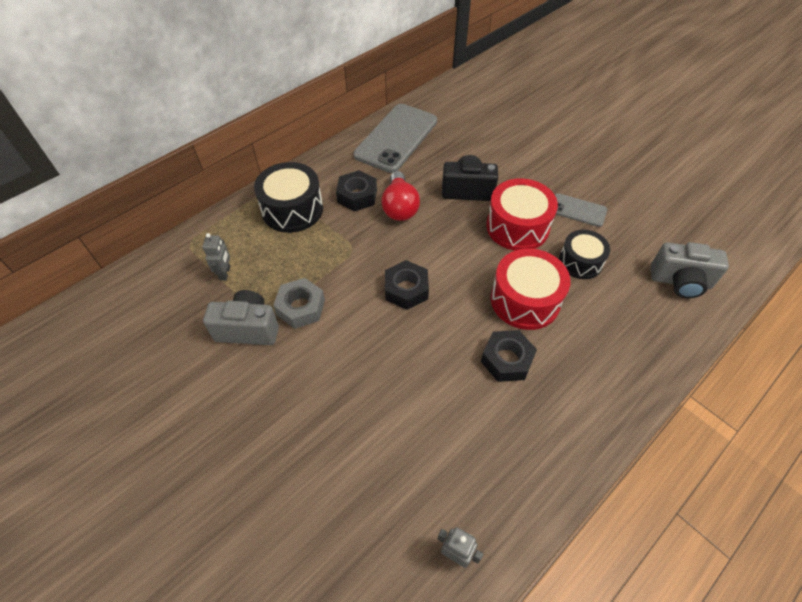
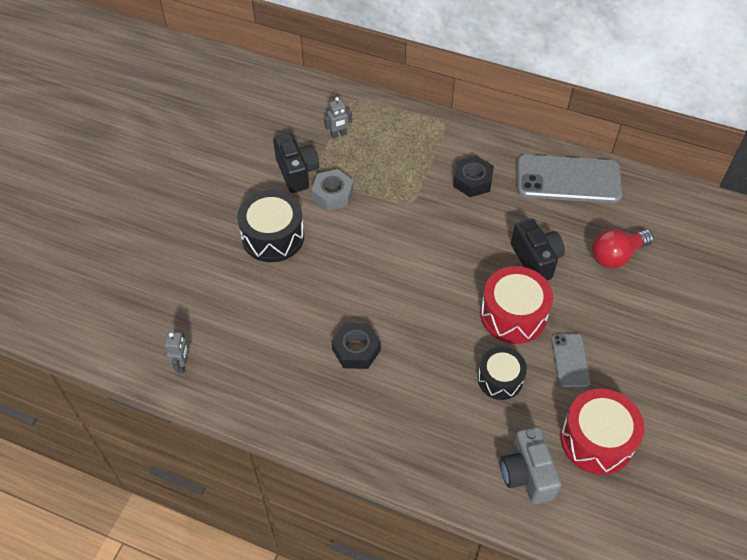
camera: 65 degrees right, 0 degrees up
(248, 329) = (297, 172): grey camera -> black camera
(292, 209) = (428, 145): black drum -> black drum (273, 237)
(400, 207) = (479, 216): red light bulb -> red light bulb (616, 256)
(406, 289) = (389, 255): black nut -> none
(525, 300) = (427, 346): red drum -> red drum (597, 440)

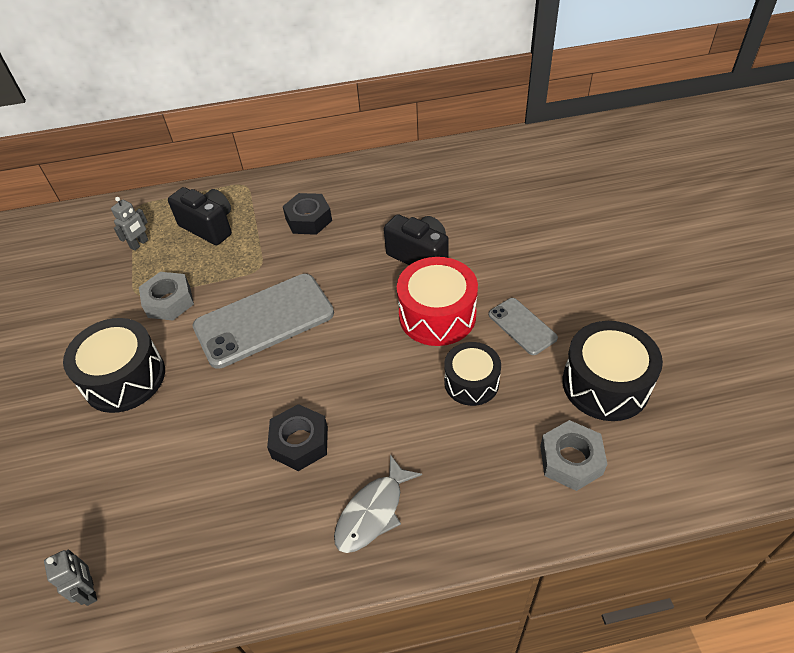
camera: 30 degrees left, 5 degrees down
(297, 172) = (114, 300): black camera -> black camera (209, 227)
(372, 423) = (373, 512): none -> grey fish
(527, 474) = (571, 460): grey camera -> grey nut
(568, 180) = (397, 177): grey phone -> grey phone (264, 320)
(597, 440) = (605, 384): red drum -> black drum
(616, 256) = (488, 216): red light bulb -> none

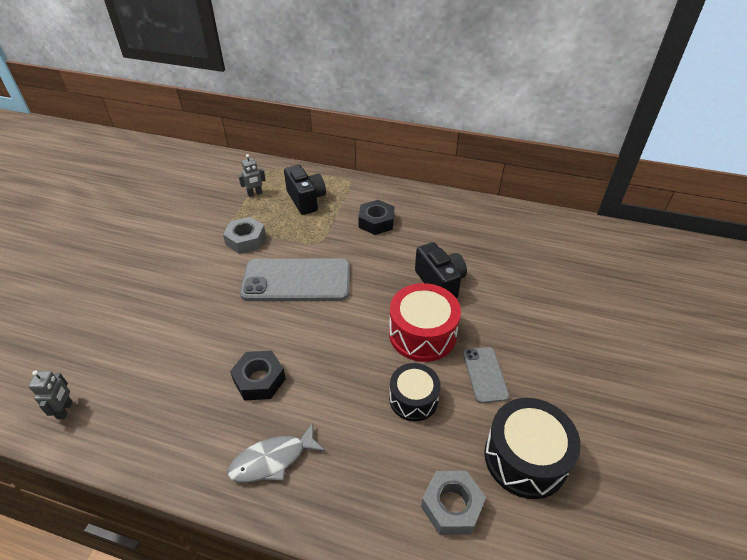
camera: 25 degrees right, 5 degrees down
(124, 378) = (183, 279): black drum -> none

